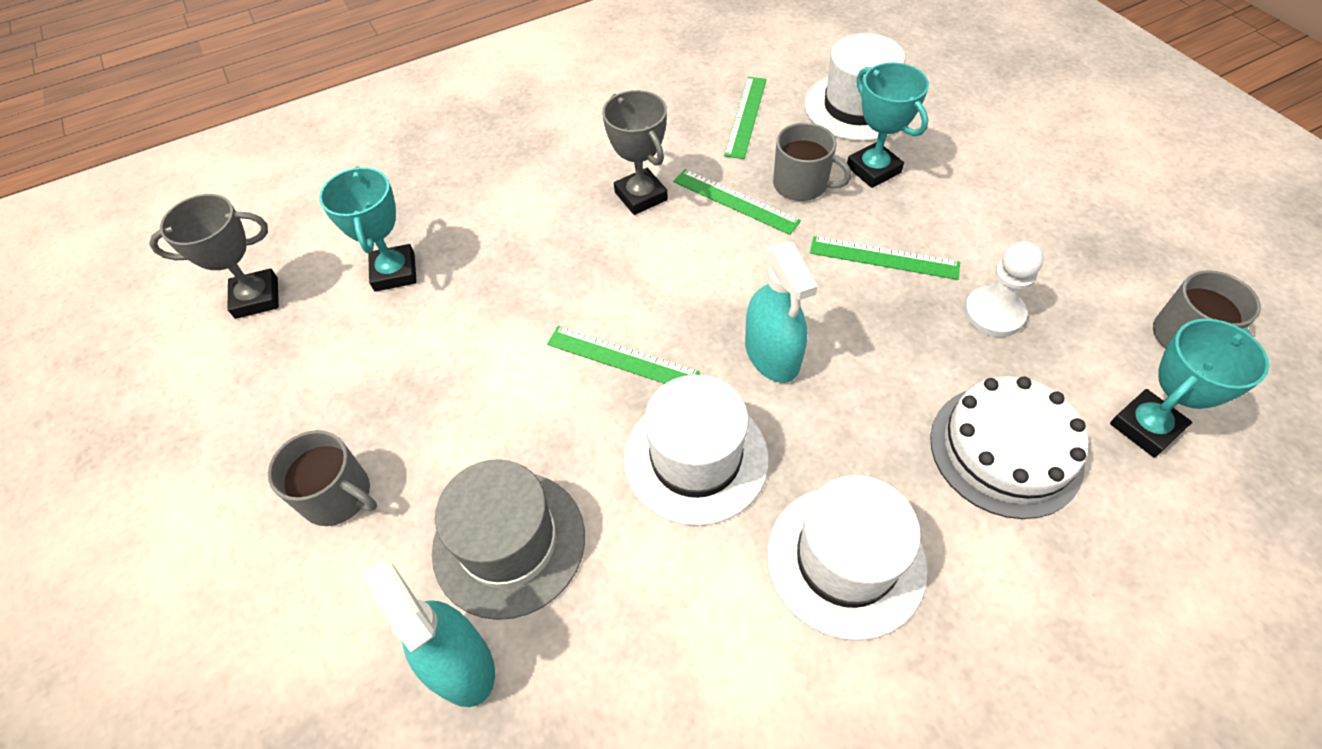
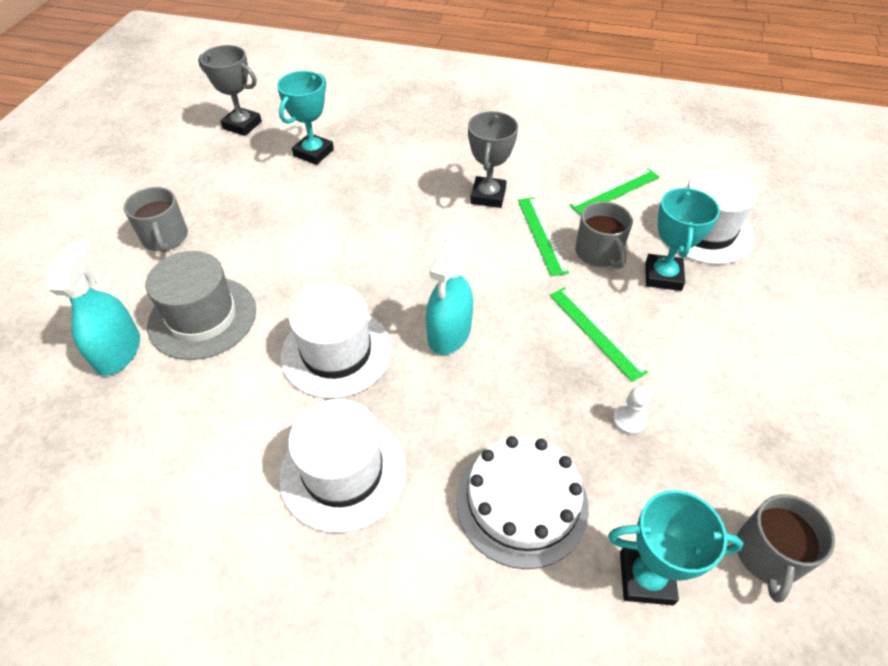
camera: 40 degrees right, 5 degrees down
(622, 358) = (366, 273): green ruler -> none
(993, 313) = (629, 420): white pawn -> white pawn, size x0.61

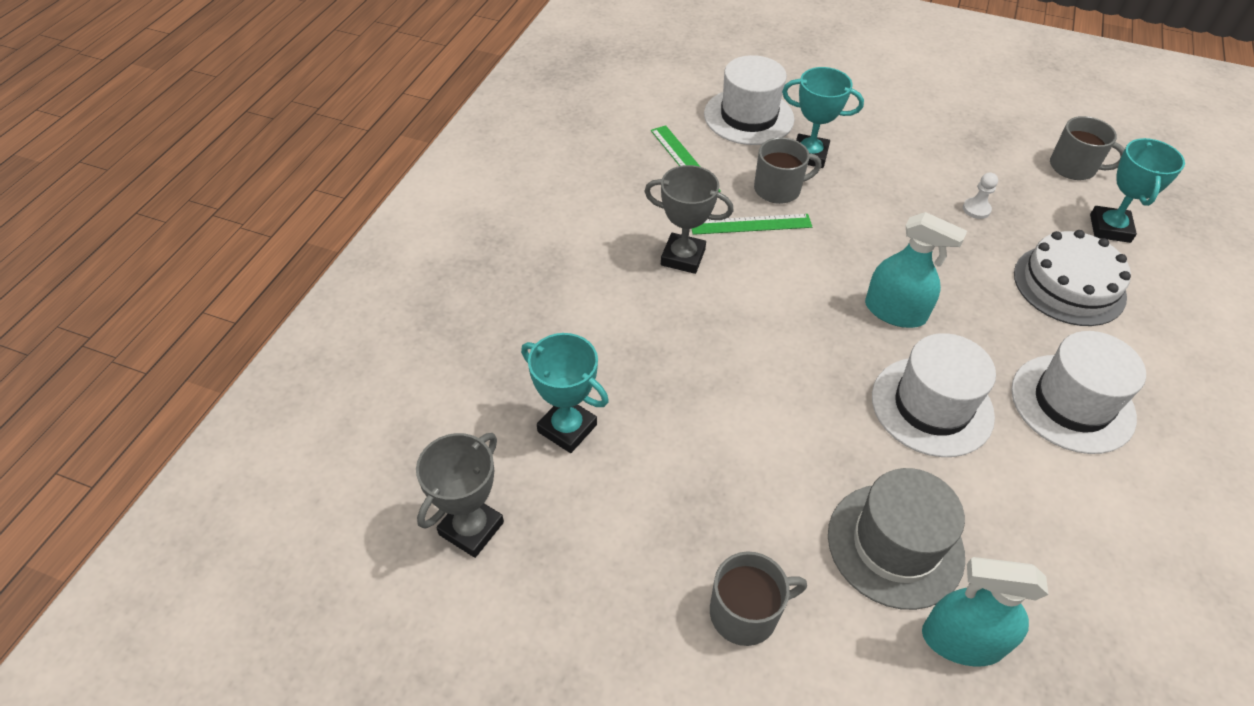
camera: 85 degrees left, 0 degrees up
(596, 332) = (882, 210): green ruler -> none

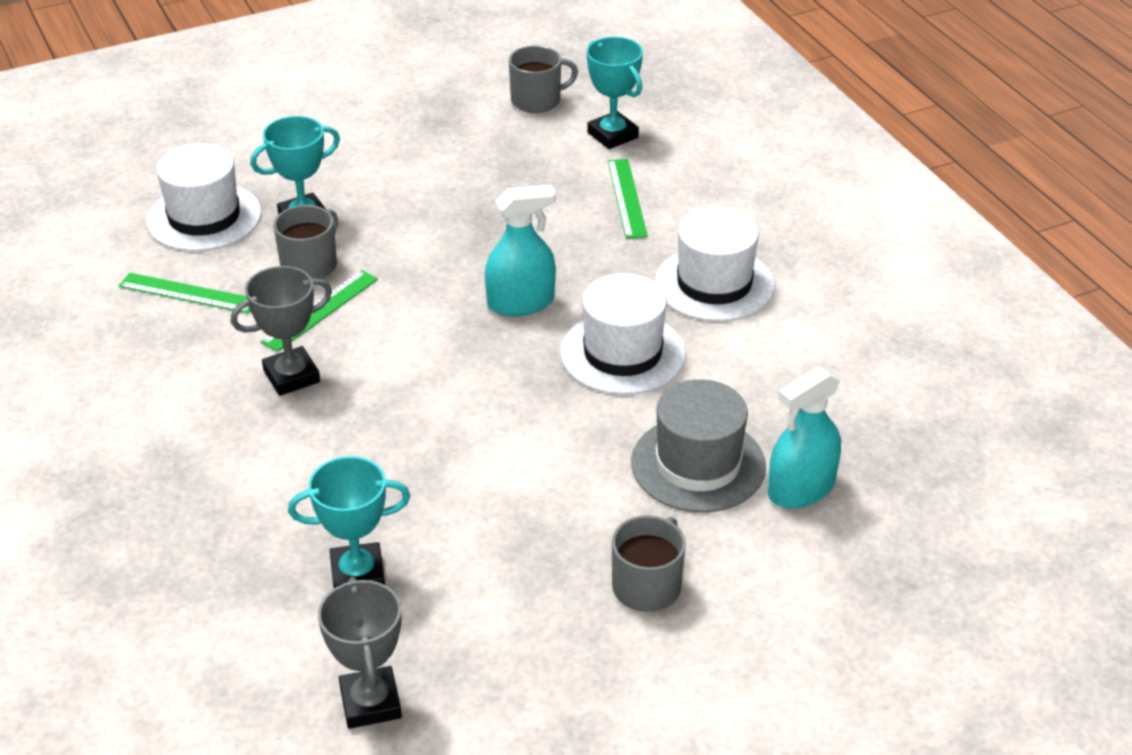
camera: 45 degrees left, 10 degrees down
(976, 209) = (497, 181): white pawn -> none
(1069, 285) = (627, 198): white cake -> green ruler

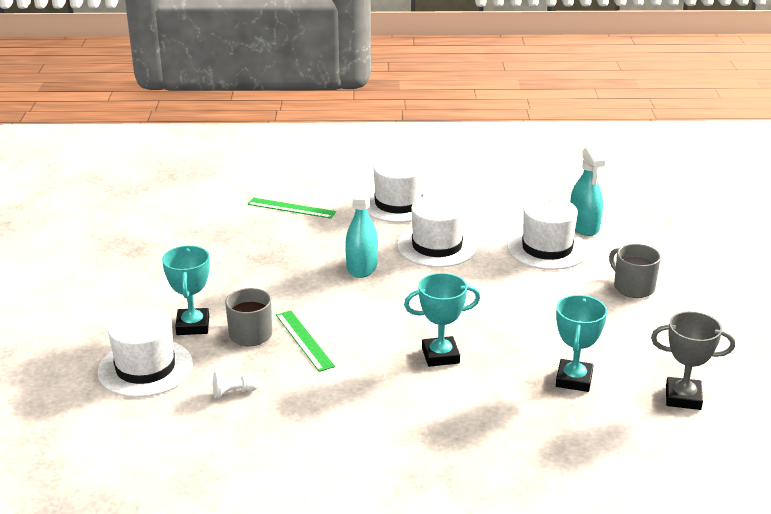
camera: 65 degrees left, 10 degrees down
(188, 293) = (233, 392): green ruler -> white pawn
(291, 376) = (366, 366): grey trophy -> none
(537, 100) = (154, 210): grey mug -> none
(612, 135) = (222, 196): turquoise trophy -> turquoise trophy (440, 355)
(698, 464) = (547, 248): grey hat -> white hat

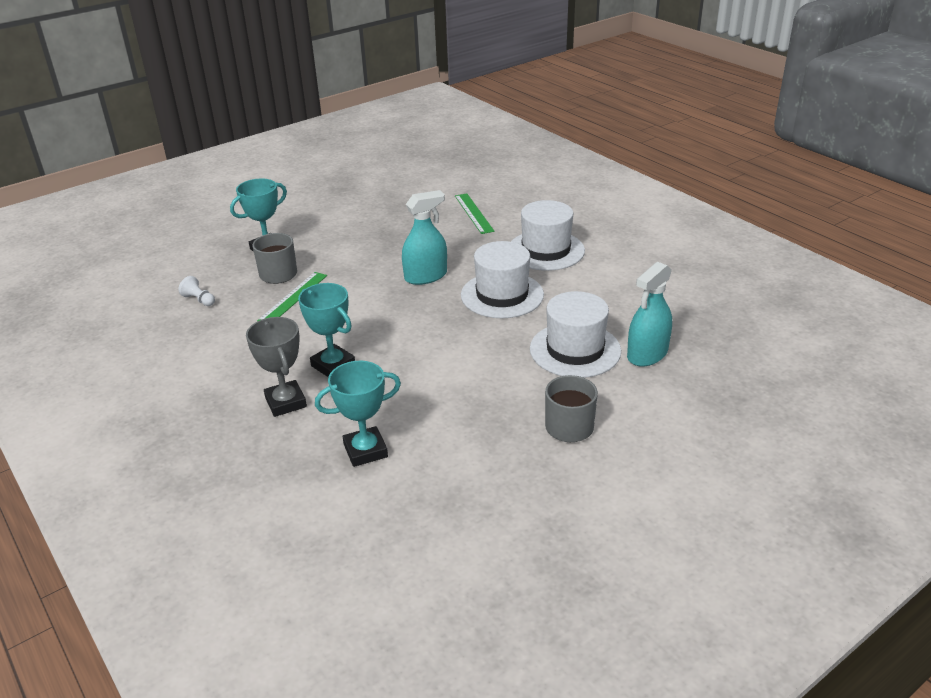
camera: 55 degrees right, 5 degrees up
(145, 368) = (200, 256): white hat -> none
(683, 397) = (400, 532): grey trophy -> grey trophy (286, 402)

